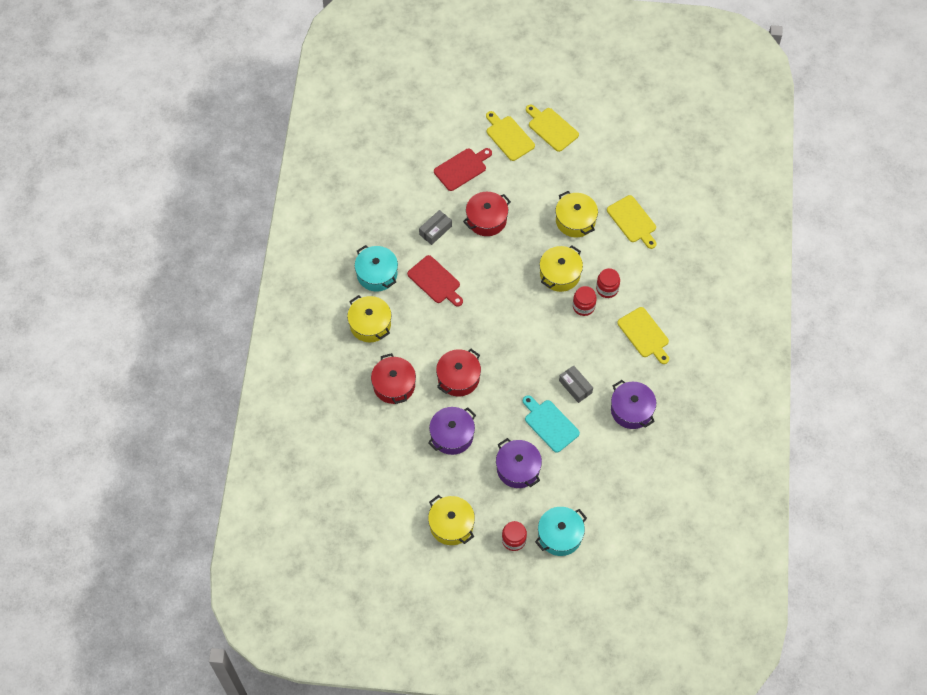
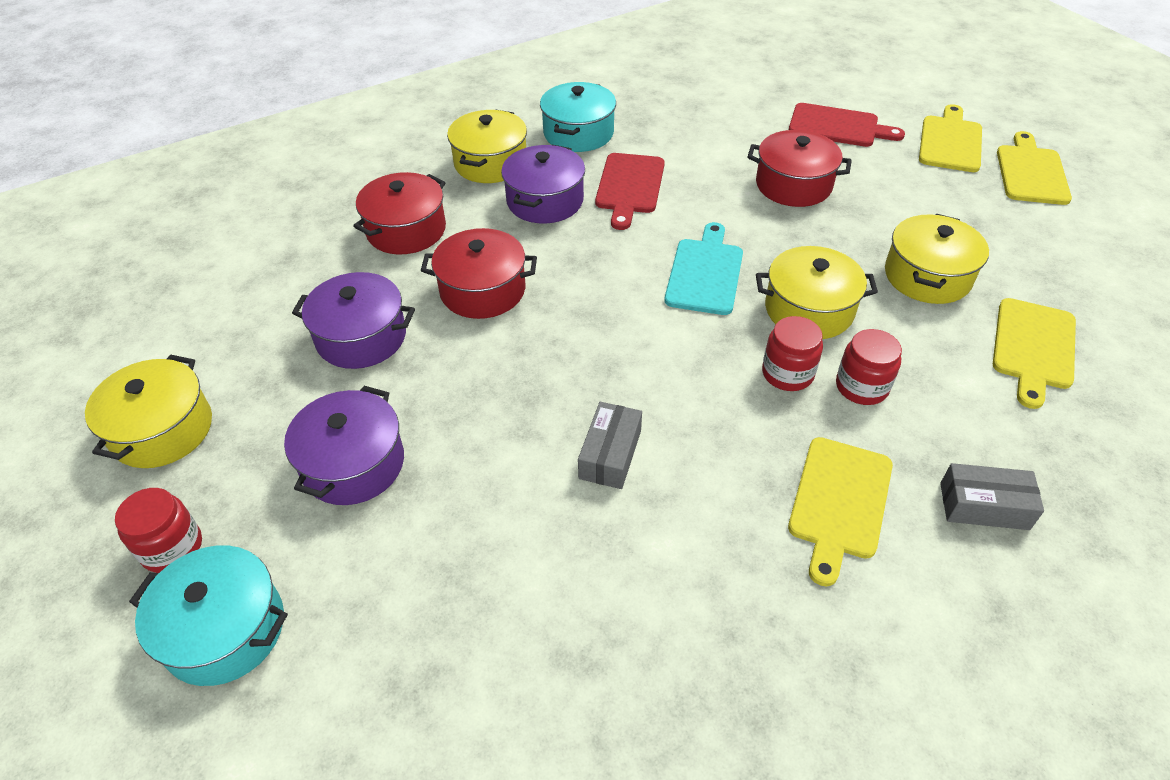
camera: 55 degrees right, 15 degrees down
(435, 230) = (711, 149): grey box -> grey box (984, 506)
(550, 424) = (492, 460): turquoise cutting board -> turquoise cutting board (705, 273)
(631, 410) = (645, 585): purple pot -> purple pot (545, 201)

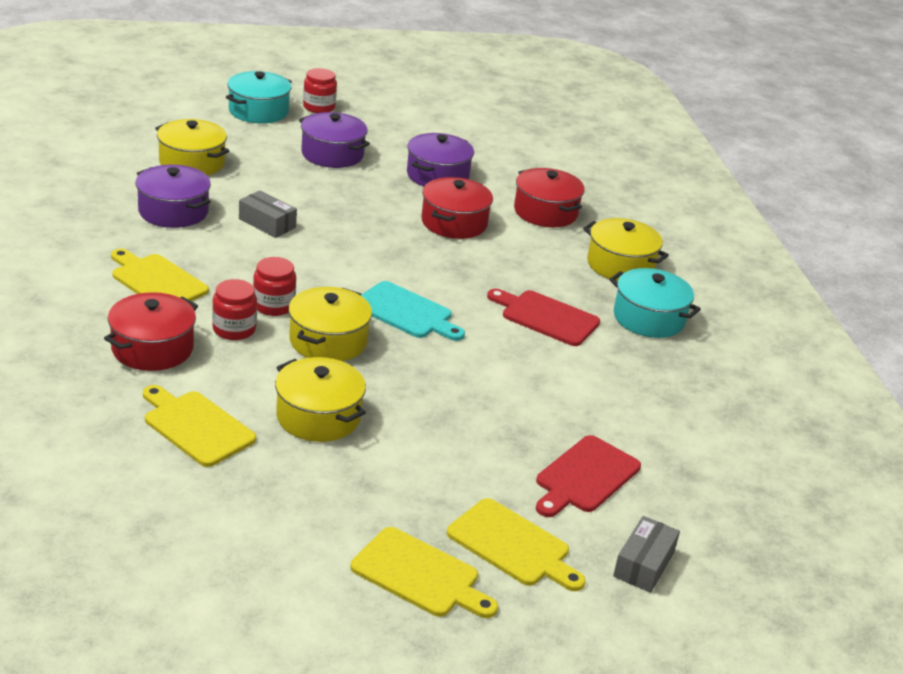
camera: 105 degrees right, 15 degrees down
(162, 430) = (404, 115): yellow pot -> yellow pot (192, 163)
(545, 201) = (549, 274): purple pot -> purple pot (173, 211)
(793, 185) = (496, 403): red pot -> red pot (152, 348)
(984, 506) = (99, 329): grey box -> grey box (643, 564)

